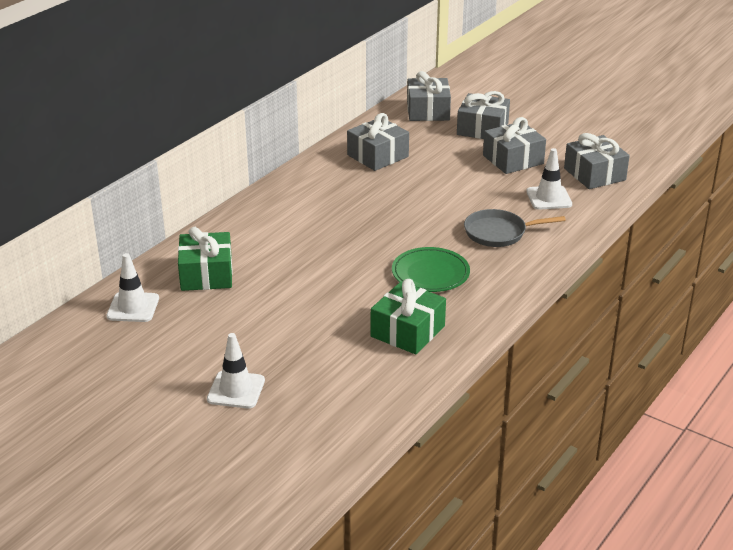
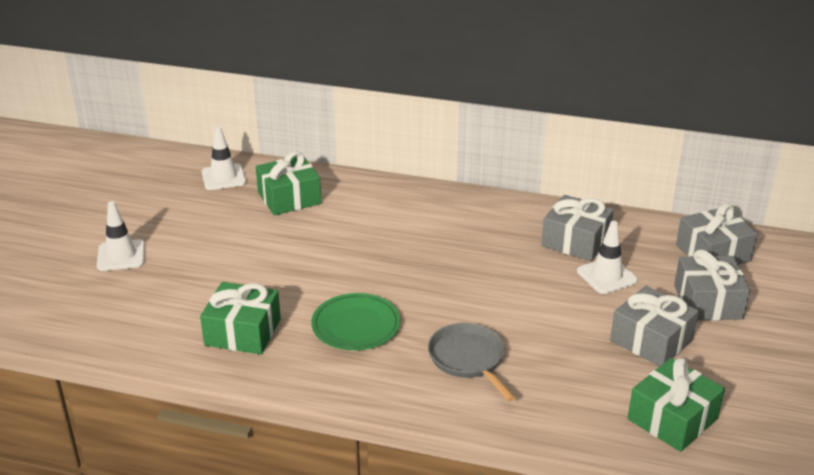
camera: 70 degrees right, 0 degrees up
(549, 198) = (578, 386): white traffic cone -> white traffic cone (606, 276)
(594, 174) = (672, 418): grey gift -> green gift

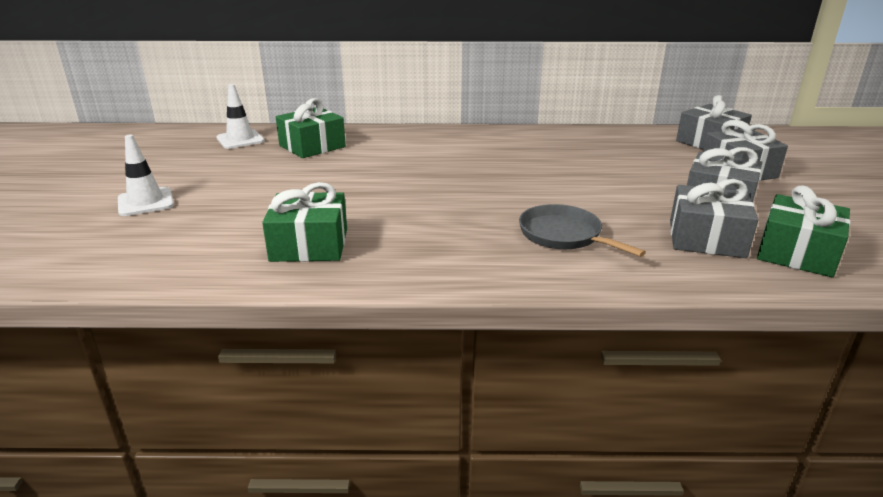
camera: 15 degrees left, 5 degrees down
(356, 325) = (431, 224): green plate -> none
(575, 241) = (592, 147): grey gift -> grey gift (706, 238)
(606, 276) = (638, 164): white traffic cone -> none

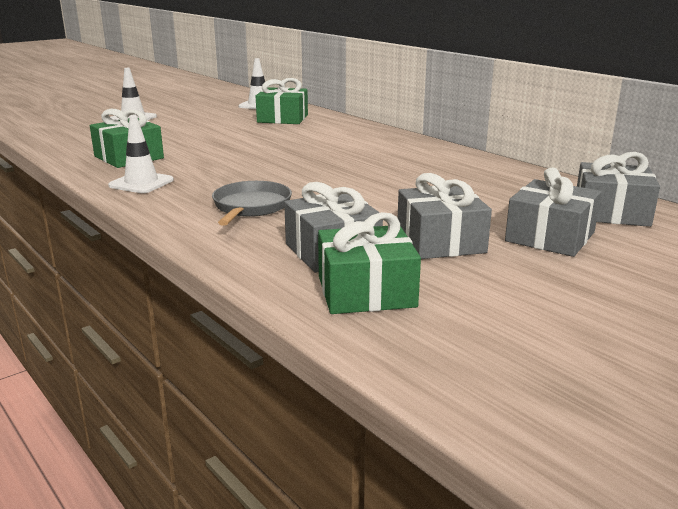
camera: 50 degrees right, 5 degrees down
(417, 262) = (141, 183): none -> white traffic cone

